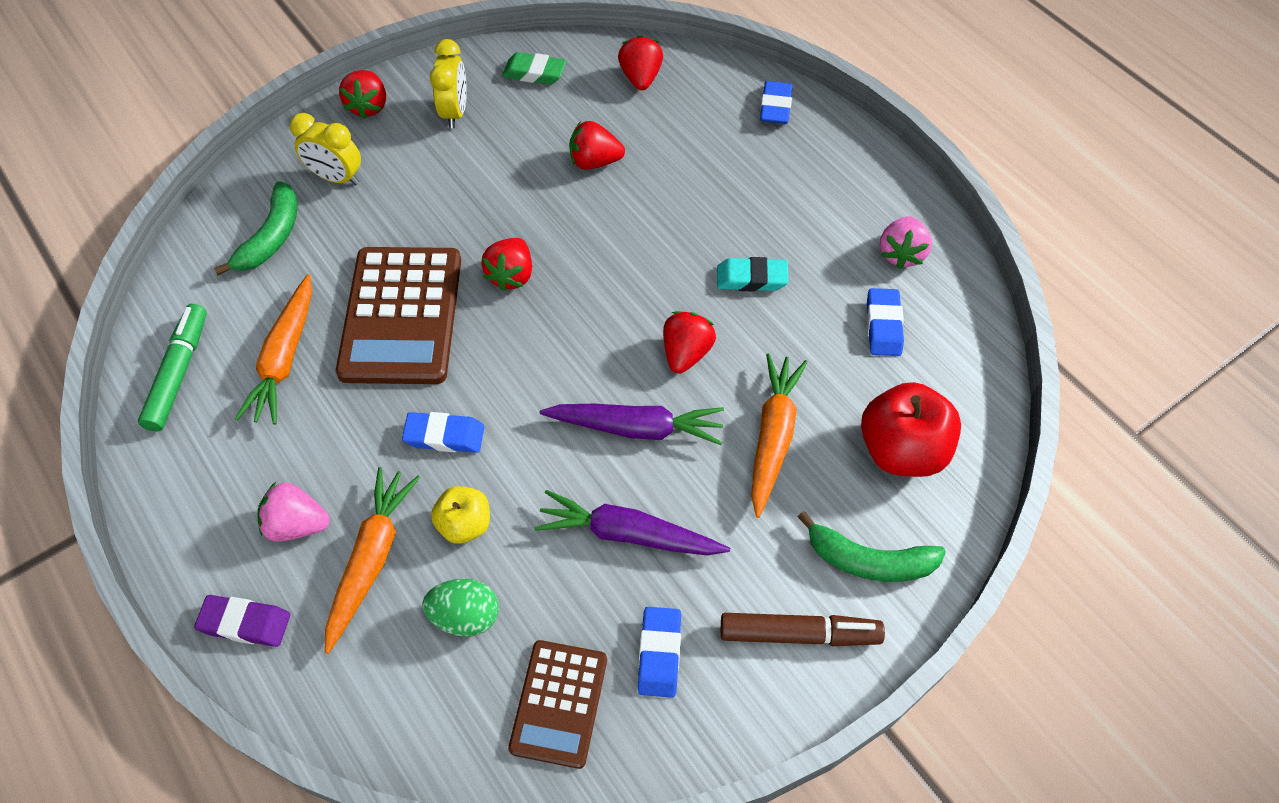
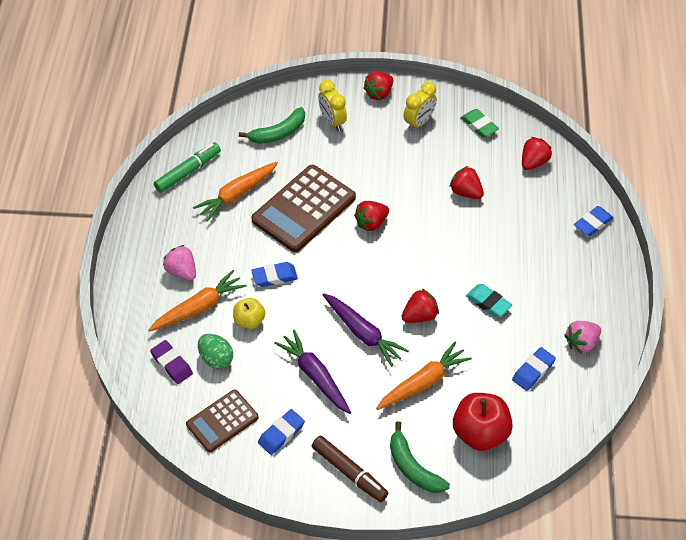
camera: 40 degrees right, 5 degrees down
(245, 623) = (129, 297): purple eraser -> purple eraser (172, 364)
(444, 436) = (274, 277): blue eraser -> blue eraser turned 60 degrees counterclockwise

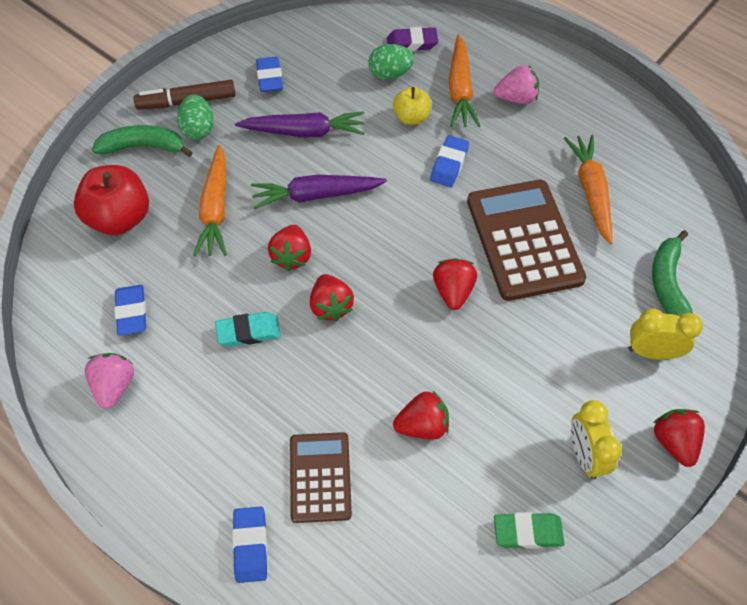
camera: 125 degrees right, 5 degrees up
(188, 171) = (657, 167): green marker -> none
(222, 421) = (321, 47): brown calculator -> brown calculator (320, 477)
(368, 444) = (198, 129): none -> green egg
(533, 162) = (409, 554): red strawberry -> red strawberry (330, 306)

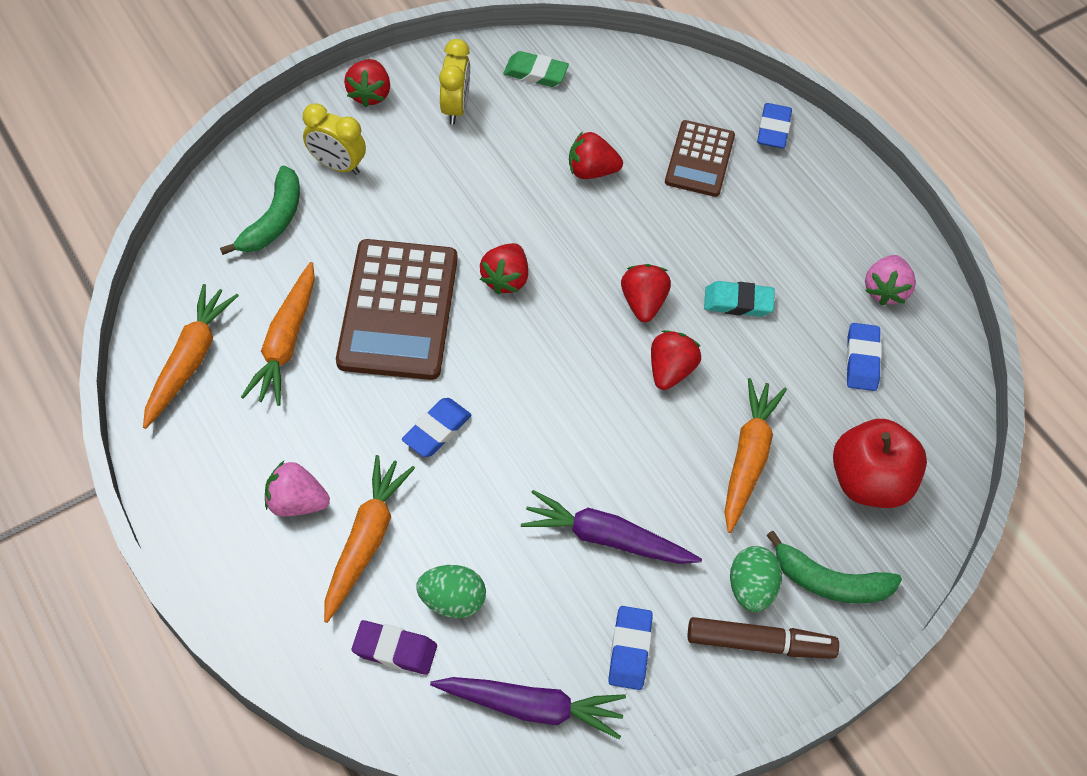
camera: 165 degrees left, 0 degrees up
(316, 195) = (619, 438): purple carrot -> purple carrot (531, 707)
(411, 117) = (454, 515): yellow apple -> none
(647, 160) = (190, 360): none -> orange carrot

